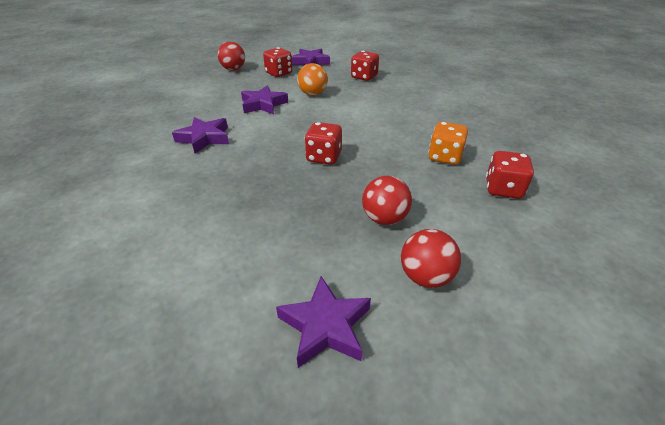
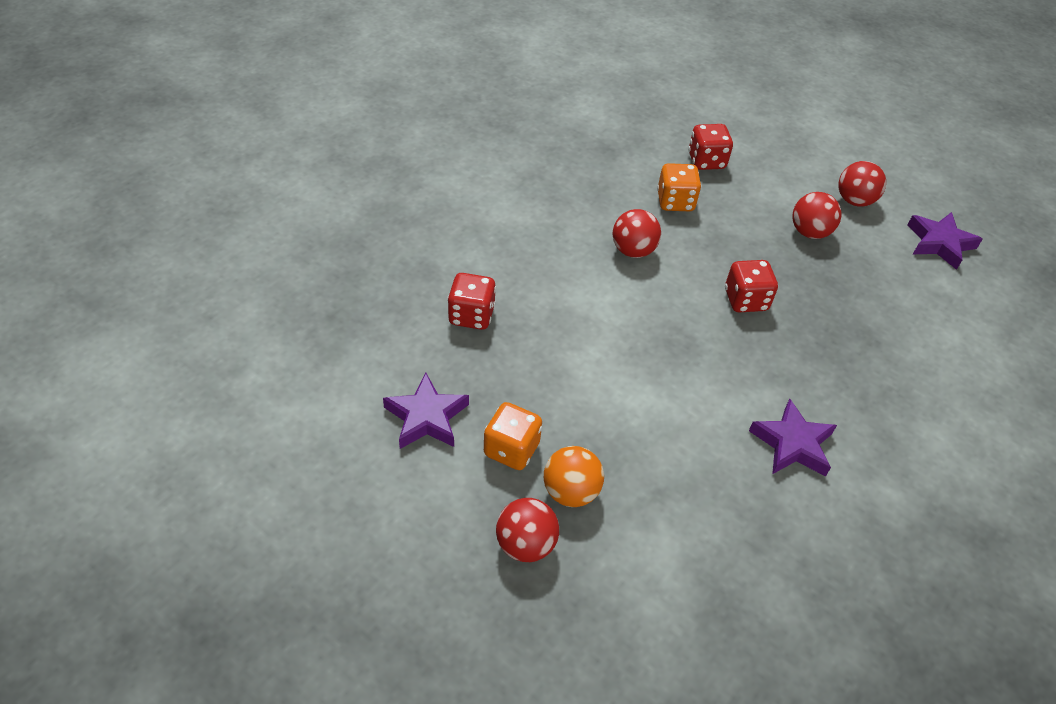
camera: 115 degrees left, 10 degrees up
(263, 104) = (652, 418): purple star -> none
(279, 73) = (511, 449): red dice -> orange dice
(313, 94) = (577, 365): orange ball -> orange ball (571, 491)
(394, 128) = (633, 250): none -> red ball

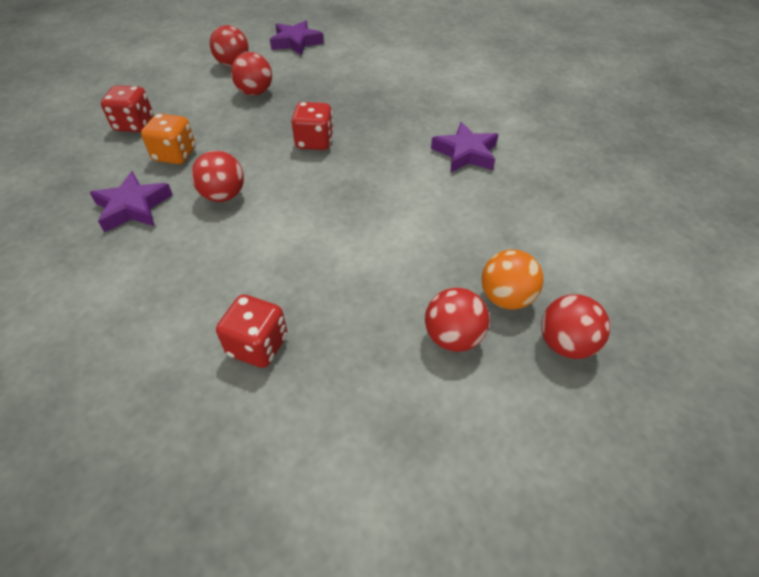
camera: 75 degrees left, 0 degrees up
(426, 417) = (398, 414): purple star -> purple star (133, 207)
(511, 449) = (453, 337): orange dice -> red ball

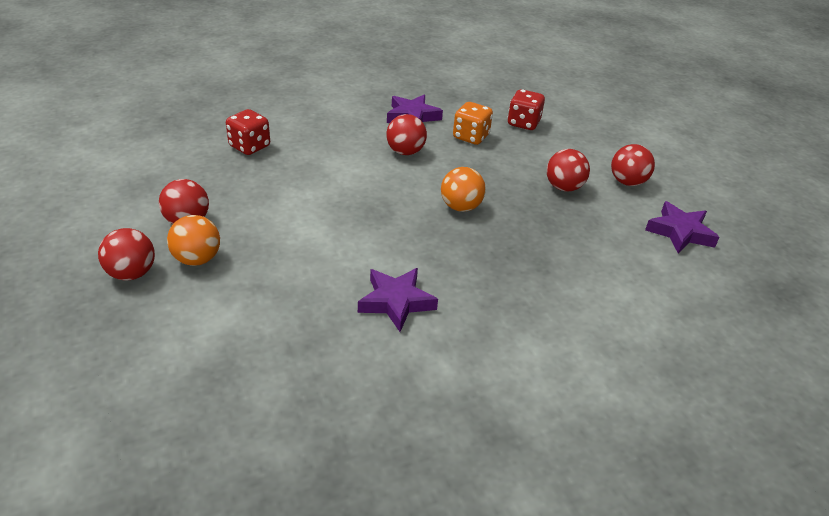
camera: 105 degrees right, 10 degrees down
(314, 142) = (460, 207): red dice -> orange ball

